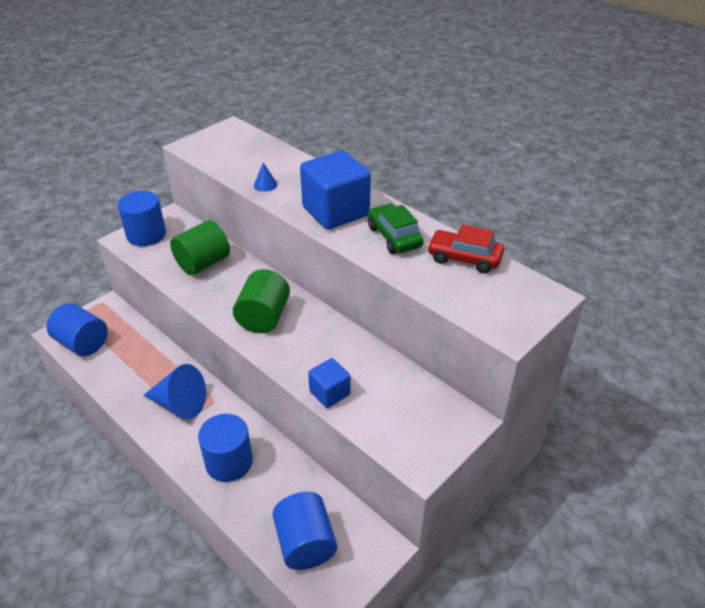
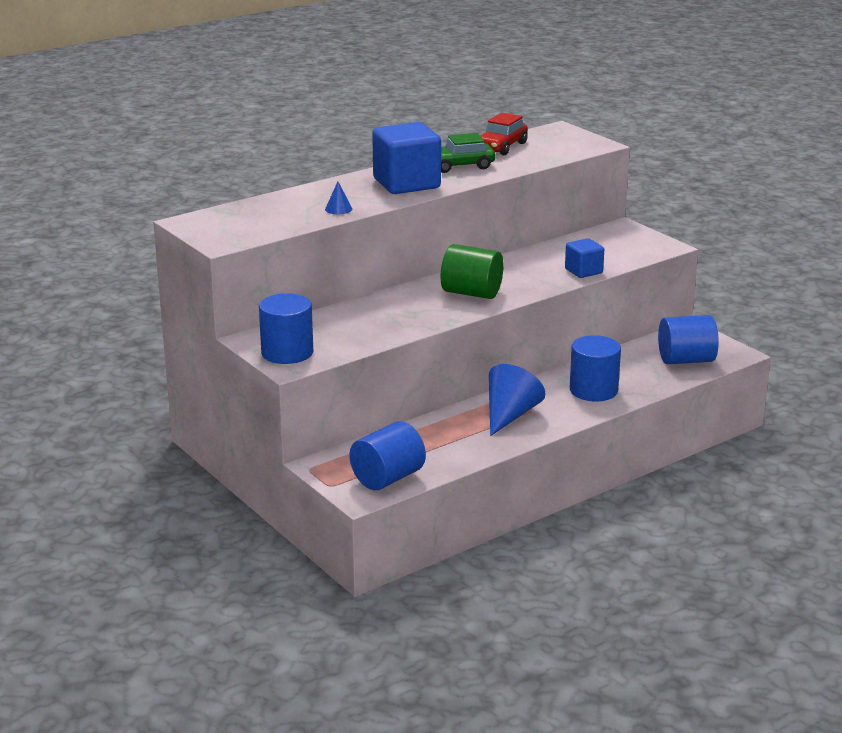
camera: 80 degrees left, 15 degrees down
(203, 263) = (364, 320): green cylinder -> none

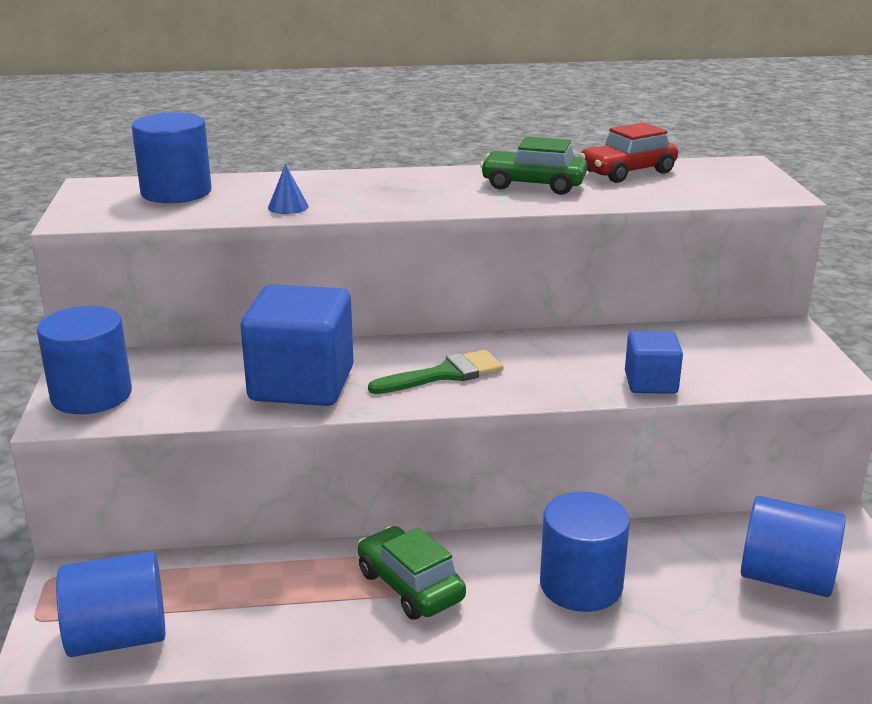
camera: 30 degrees right, 0 degrees up
(250, 214) = (176, 192): none -> blue cylinder
(406, 183) = (427, 193): blue cube -> blue cube (301, 384)
(471, 293) = (445, 374): green cylinder -> green brush
(510, 415) = (410, 586): blue cone -> green car

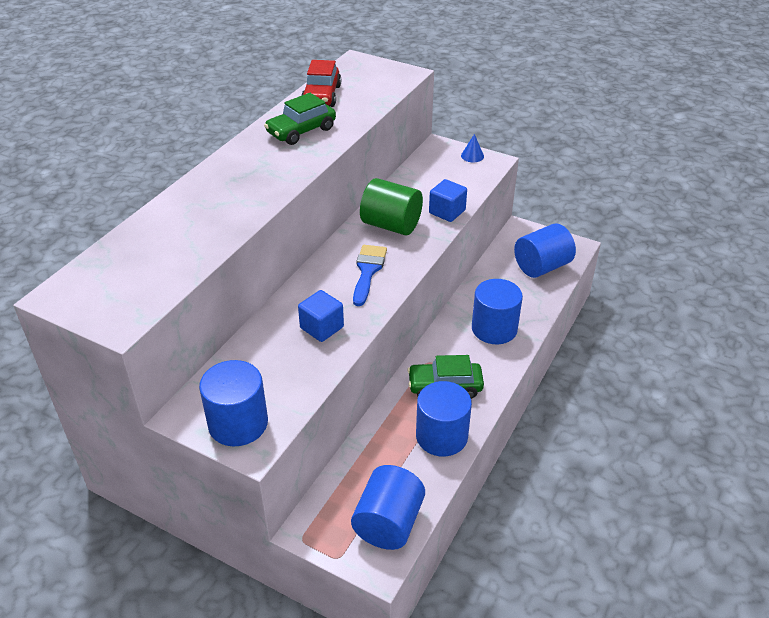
camera: 55 degrees left, 15 degrees up
(176, 192) = (127, 262): blue cylinder -> blue cylinder (441, 436)
(288, 207) = (221, 227): blue cone -> blue cone (472, 156)
(301, 384) = (322, 328): blue cube -> blue cube, size x0.53
(445, 374) = (368, 271): green brush -> blue brush
(559, 357) = (391, 225): none -> green cylinder

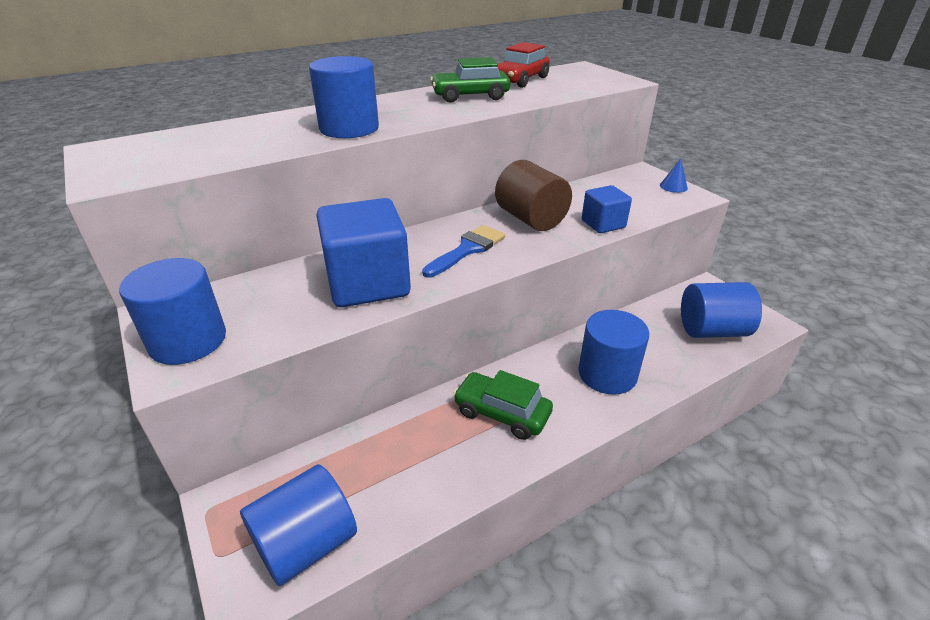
camera: 30 degrees right, 5 degrees down
(322, 328) = (368, 283): blue cube -> blue cube, size x1.88
(391, 225) = (531, 219): green cylinder -> brown cylinder
(441, 436) = (453, 468): blue cylinder -> blue cylinder (349, 128)

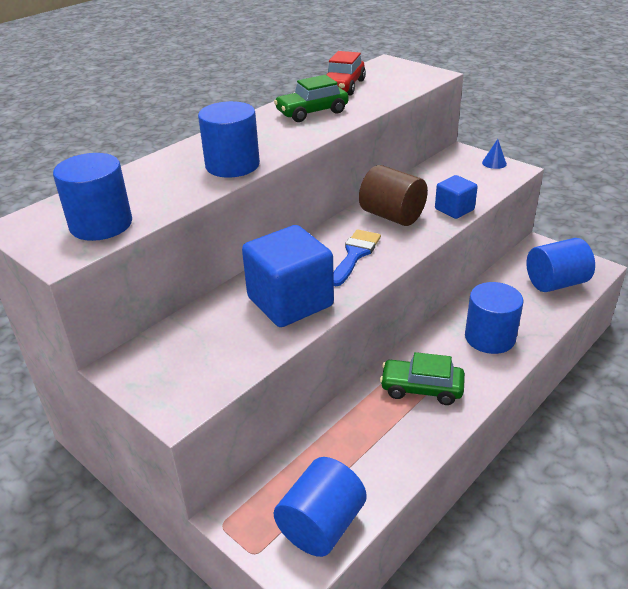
camera: 15 degrees left, 0 degrees up
(188, 341) = (170, 383): blue cylinder -> blue cylinder (101, 224)

